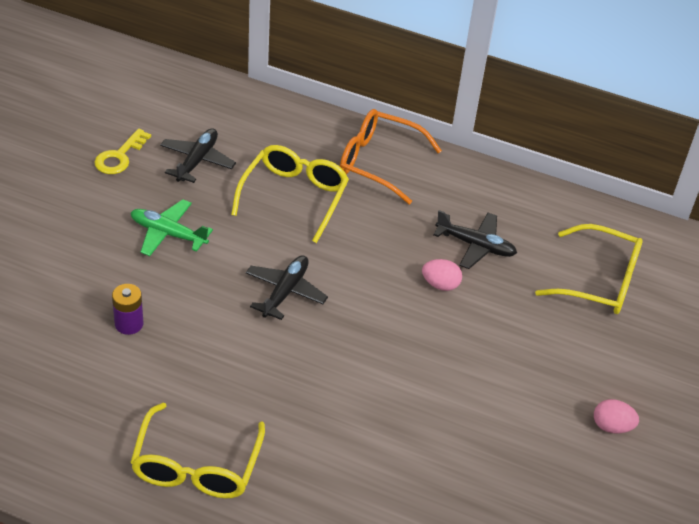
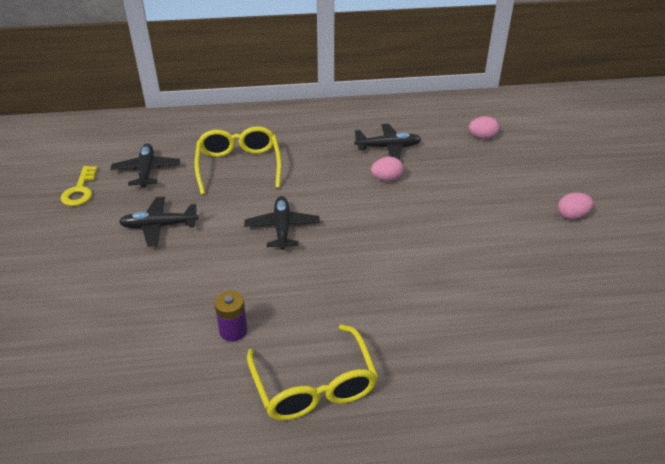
camera: 25 degrees left, 5 degrees down
(129, 324) = (173, 303): purple battery -> purple battery (233, 331)
(168, 234) = (159, 226): green plane -> black plane
(378, 162) = (281, 124): orange glasses -> none
(600, 281) = (482, 137): yellow glasses -> pink egg

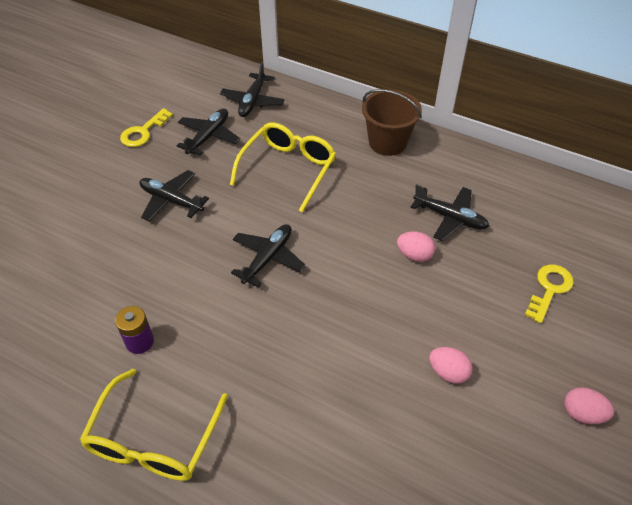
camera: 35 degrees right, 10 degrees up
(161, 133) = (252, 101): none -> black plane
(299, 120) = (387, 142): none -> brown bucket
(482, 137) = (569, 256): pink egg -> pink egg (448, 372)
(489, 160) = (549, 289): none -> yellow key

